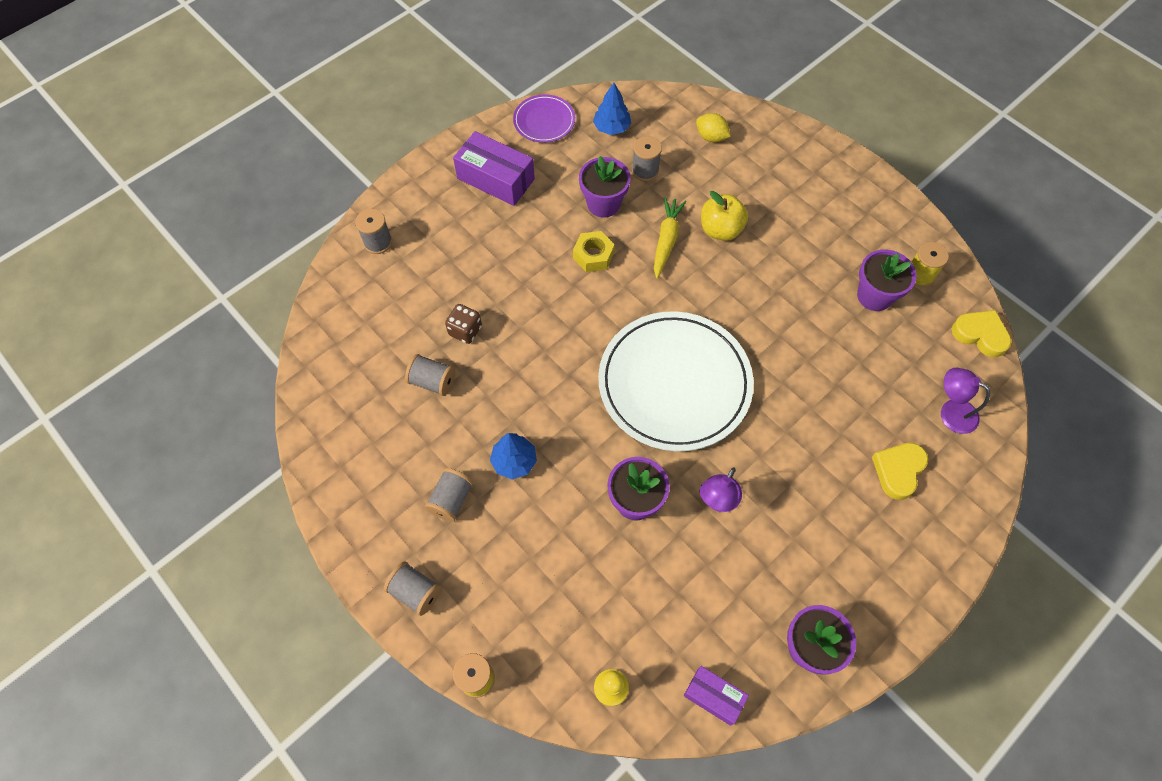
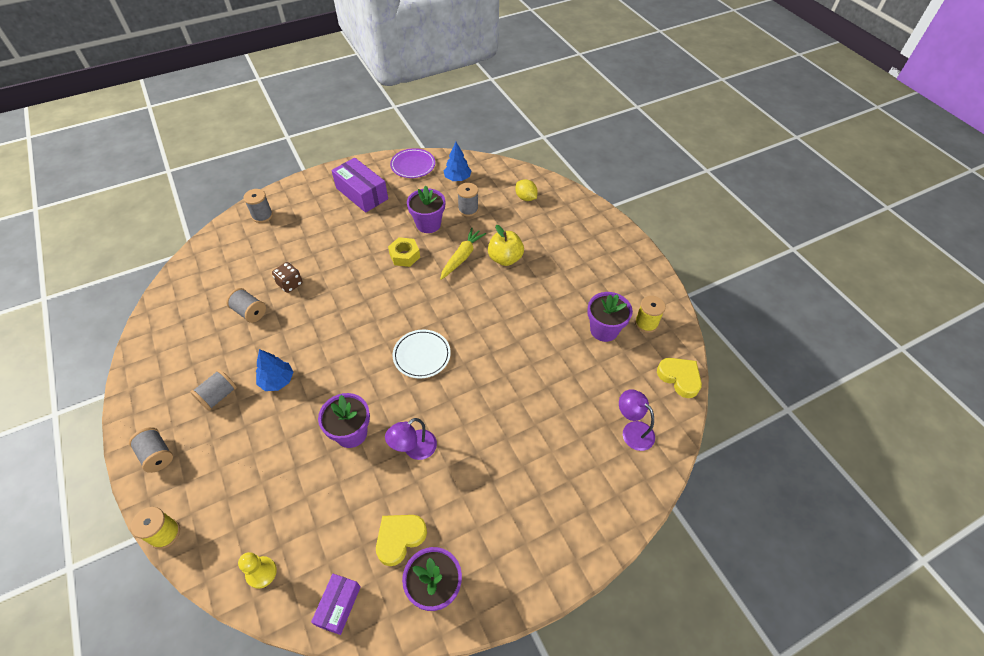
camera: 15 degrees right, 10 degrees down
(674, 383) = (422, 355): white plate -> white plate, size x0.47
(714, 697) = (338, 606): purple box -> purple box turned 60 degrees clockwise
(898, 470) = (570, 465): yellow heart -> yellow heart (400, 538)

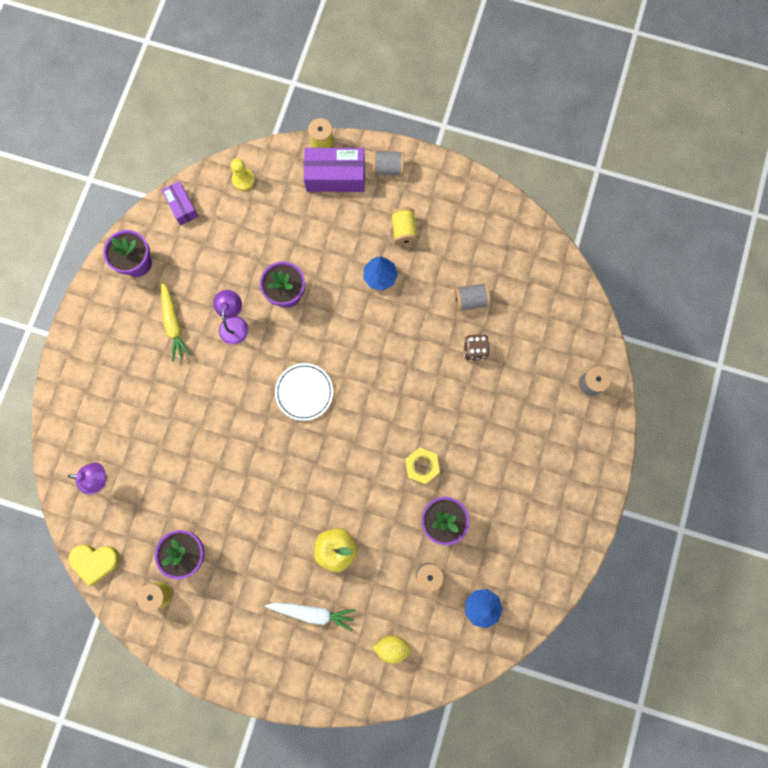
camera: 135 degrees right, 25 degrees up
(218, 396) = (404, 231): grey spool -> yellow spool
(362, 193) = (542, 495): purple box -> purple box (335, 176)
(400, 538) = (185, 267): yellow heart -> none
(413, 165) = (542, 580): purple plate -> none
(462, 257) = (373, 513): yellow carrot -> yellow carrot (174, 324)
(554, 242) = (313, 612): none -> white carrot

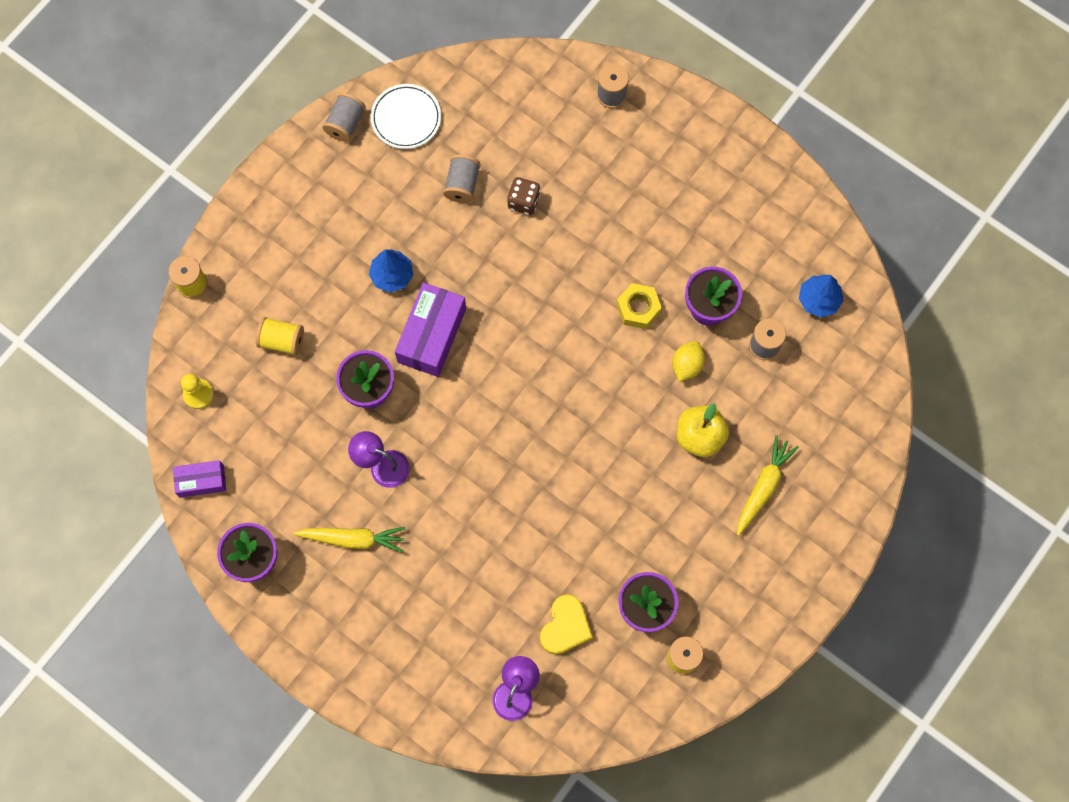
camera: 70 degrees left, 5 degrees down
(95, 561) = (616, 725): yellow heart -> yellow heart (565, 627)
(304, 392) = (500, 410): white plate -> white plate (406, 118)
(313, 612) = (763, 487): white carrot -> yellow carrot
(335, 176) = (241, 283): purple box -> purple box (432, 335)
(388, 168) = (258, 218): grey spool -> grey spool (345, 123)
(392, 647) = (830, 412): yellow lemon -> yellow lemon (687, 365)
(404, 231) = (346, 228): yellow spool -> yellow spool (282, 341)

